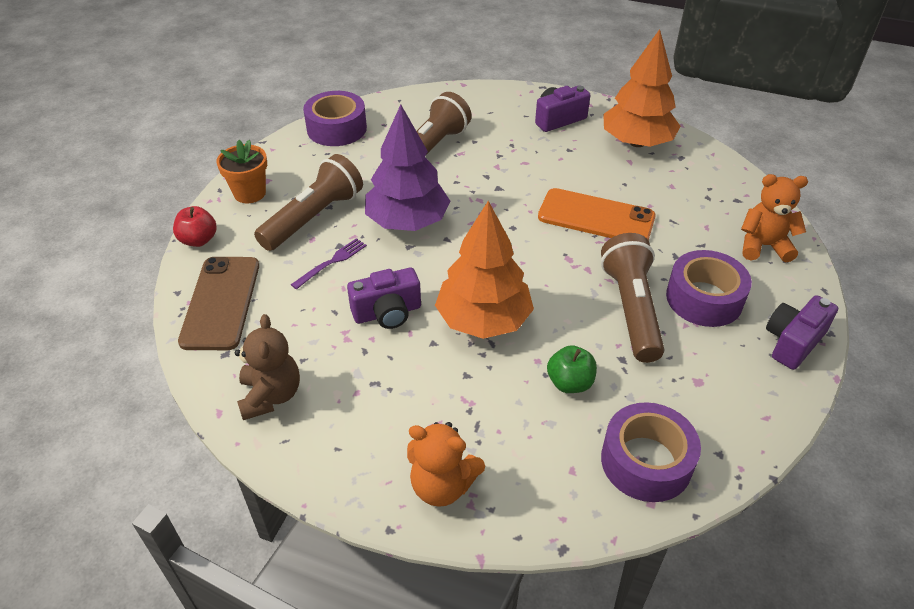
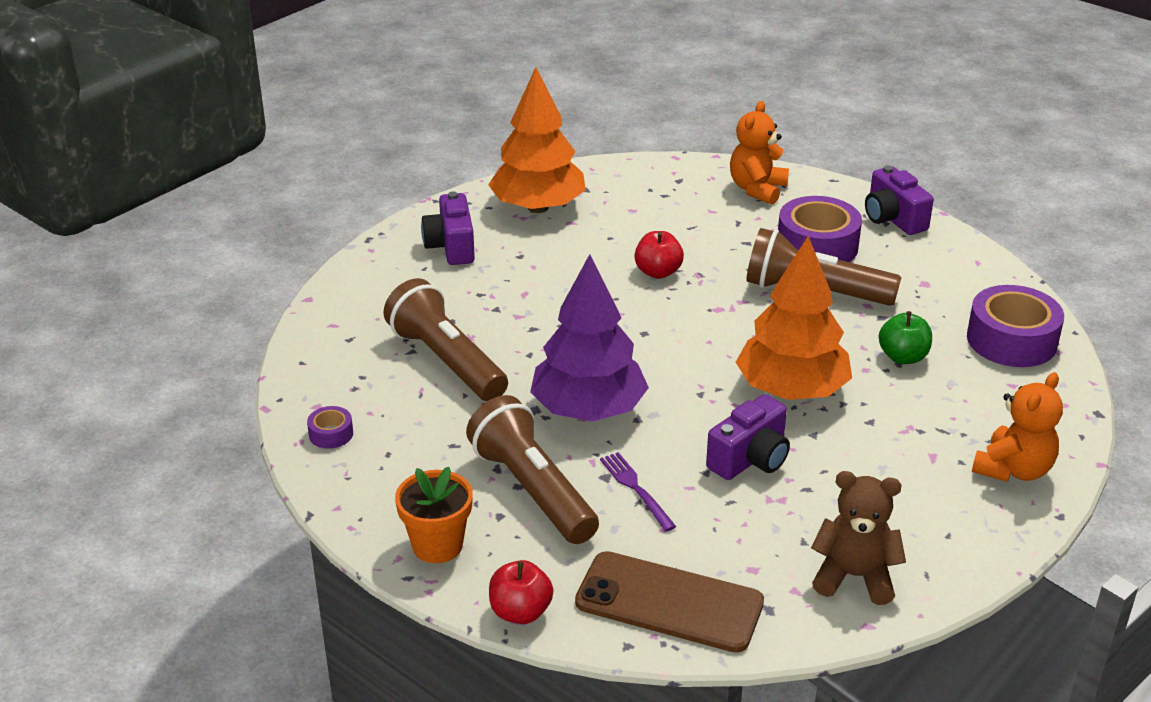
camera: 70 degrees left, 10 degrees down
(336, 128) = (331, 434): purple tape -> purple tape, size x0.46
(387, 313) = (750, 459): purple camera -> purple camera turned 45 degrees clockwise
(596, 217) = (658, 272): orange phone -> red apple

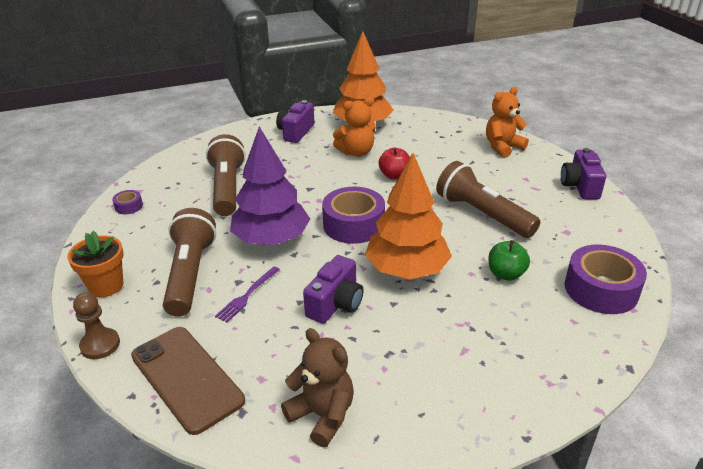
camera: 30 degrees right, 0 degrees up
(520, 612) = (100, 345): red apple -> brown pawn
(636, 488) = (247, 295): purple fork -> purple fork turned 150 degrees counterclockwise
(750, 459) = (335, 304): purple camera -> purple camera turned 45 degrees counterclockwise
(817, 246) = (511, 188): purple tape -> purple tape (353, 225)
(1013, 470) = (519, 384): orange teddy bear -> orange teddy bear (356, 152)

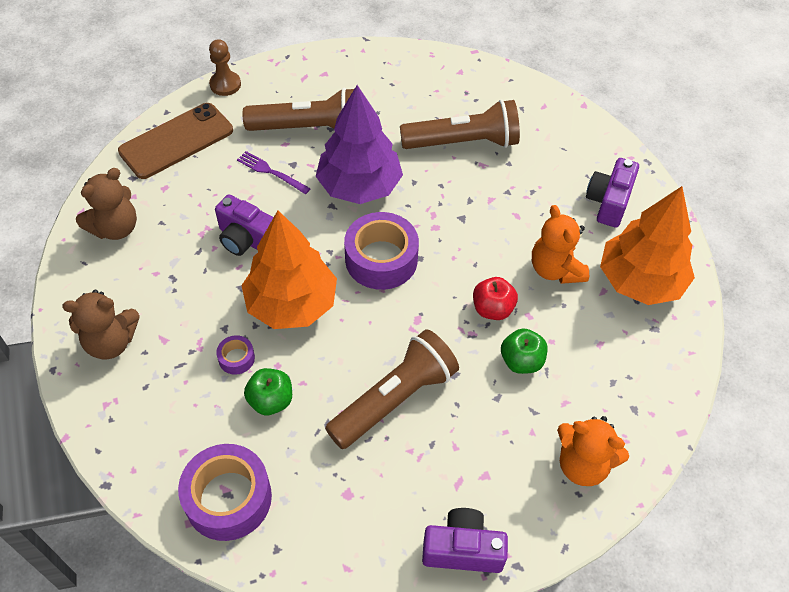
camera: 90 degrees right, 20 degrees up
(106, 286) = (300, 74): orange flower pot -> none
(129, 206) = (428, 68): purple tape -> purple tape (236, 358)
(296, 132) = (608, 202): purple camera -> purple camera turned 90 degrees counterclockwise
(435, 165) = (521, 361): none -> green apple
(478, 391) = (111, 342): none -> brown teddy bear
(502, 147) = (582, 464): orange teddy bear -> orange teddy bear turned 150 degrees clockwise

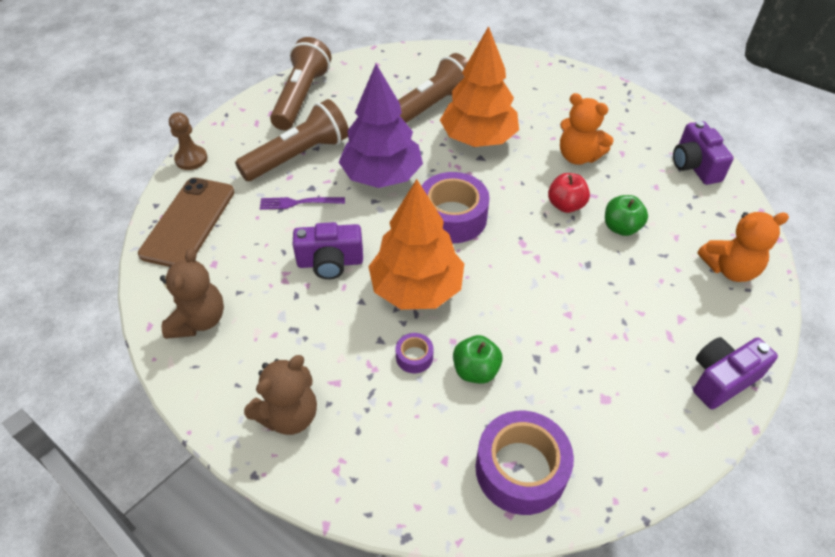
camera: 35 degrees left, 5 degrees down
(395, 399) = (565, 308): brown flashlight -> brown flashlight (302, 97)
(608, 202) = (566, 97): purple camera -> purple camera (694, 166)
(640, 281) = (637, 134): orange tree -> orange tree (478, 138)

